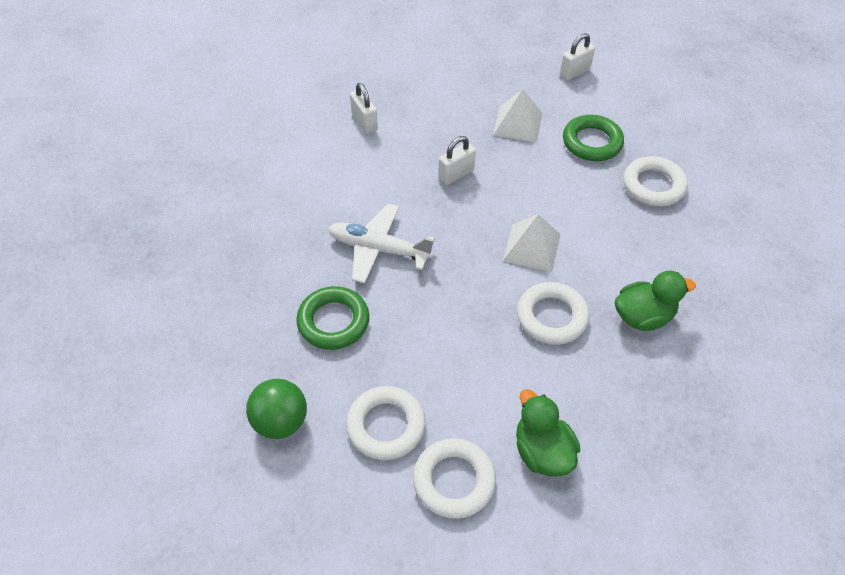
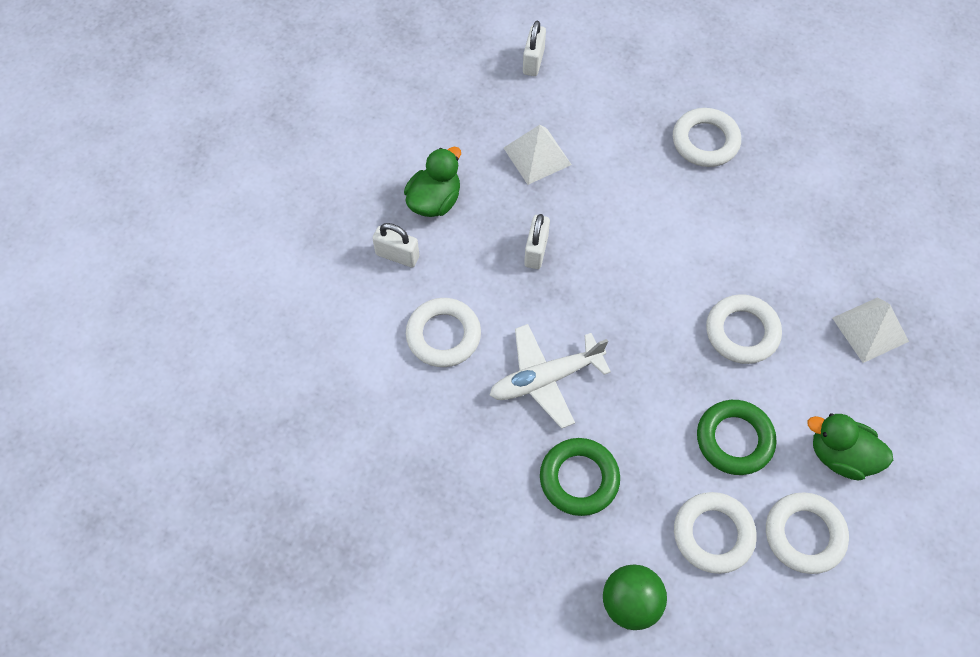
camera: 40 degrees left, 10 degrees up
(342, 182) = (443, 335): none -> white ring
(531, 247) = (667, 277): white pyramid -> white pyramid (870, 329)
(592, 142) = (617, 131): green ring -> green ring (734, 440)
(643, 316) = (805, 277): green duck -> green duck (434, 201)

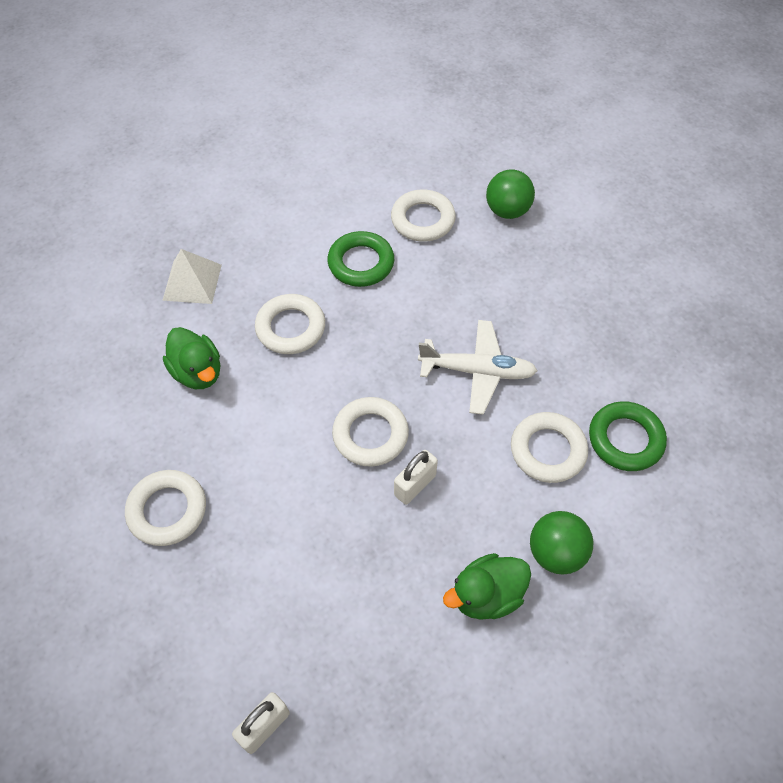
camera: 150 degrees left, 5 degrees down
(397, 255) = (555, 553): white padlock -> green ball
(537, 156) = (346, 590): white pyramid -> none
(579, 479) = (495, 292): green ring -> green ring (625, 439)
(804, 535) = (361, 193): white ring -> white ring (370, 435)
(841, 456) = (295, 220): green duck -> green duck (198, 372)

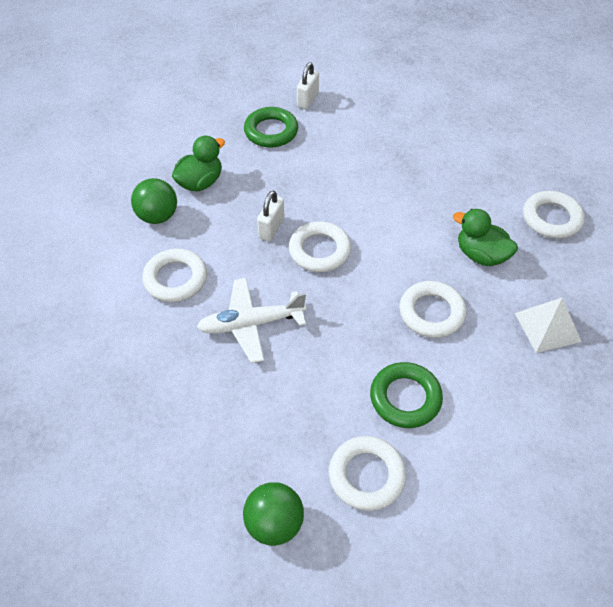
camera: 160 degrees right, 5 degrees down
(167, 510) = (432, 169): white ring -> white ring (551, 218)
(625, 439) = (111, 305): green ring -> green ring (271, 131)

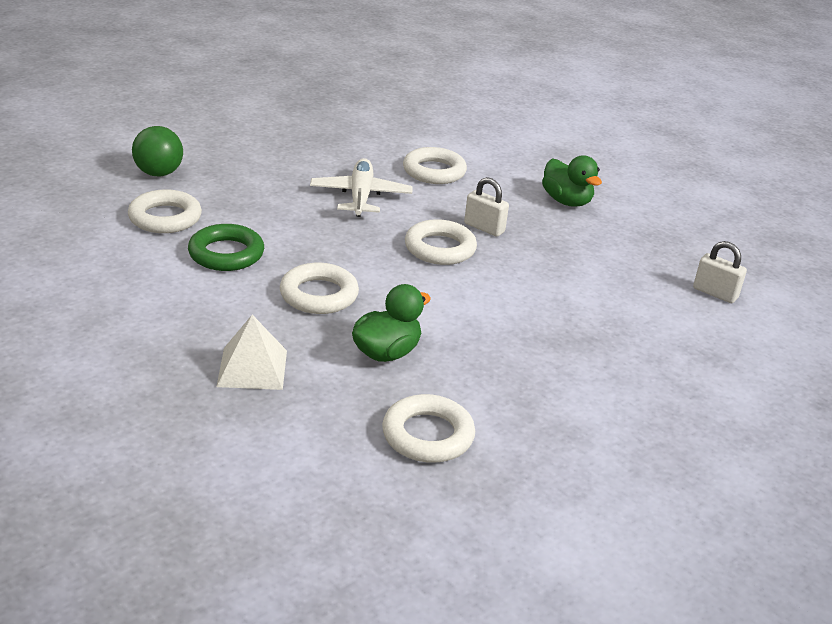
camera: 100 degrees right, 20 degrees down
(158, 216) = (521, 174): green ball -> none
(271, 131) = (650, 256): green ring -> none

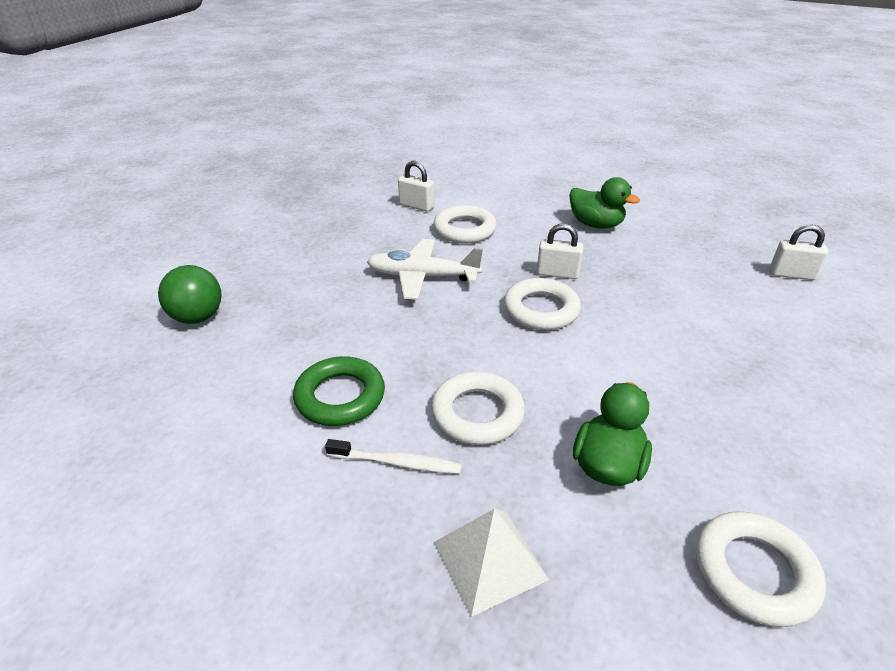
camera: 20 degrees left, 5 degrees up
(165, 218) = (240, 373): white ring -> none
(235, 302) = (397, 462): none -> white toothbrush
(360, 196) = (422, 277): white plane -> white plane turned 60 degrees counterclockwise
(408, 140) = (416, 206): none -> white padlock

